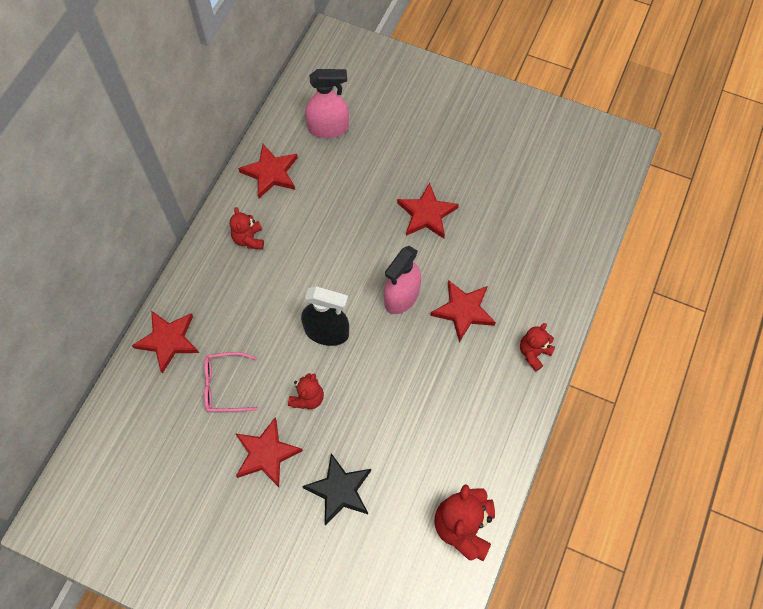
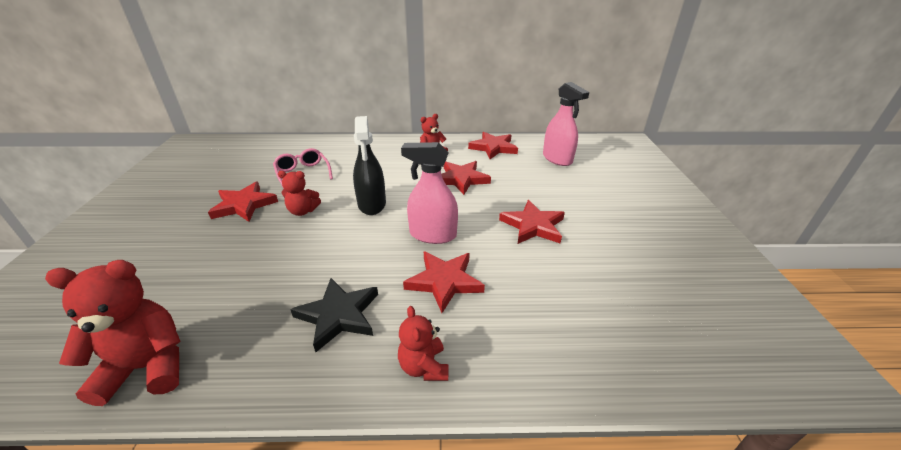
camera: 65 degrees right, 30 degrees down
(168, 340) = (333, 146): red star -> red star (461, 179)
(340, 490) = (206, 253): black star -> black star (339, 315)
(533, 353) = (424, 366): red teddy bear -> red teddy bear turned 120 degrees counterclockwise

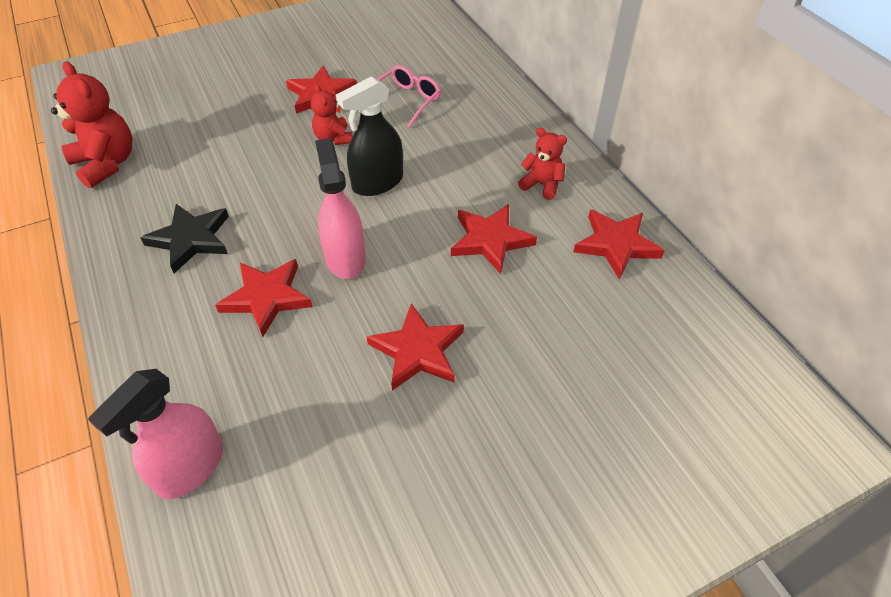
camera: 65 degrees right, 15 degrees up
(424, 366) = (147, 323): red teddy bear -> none
(557, 159) = (644, 336): pink spray bottle -> pink spray bottle (190, 467)

